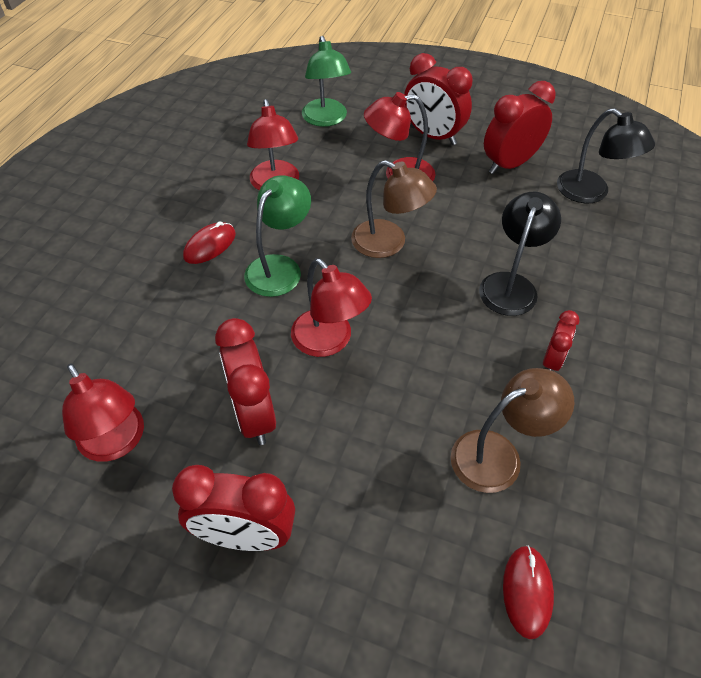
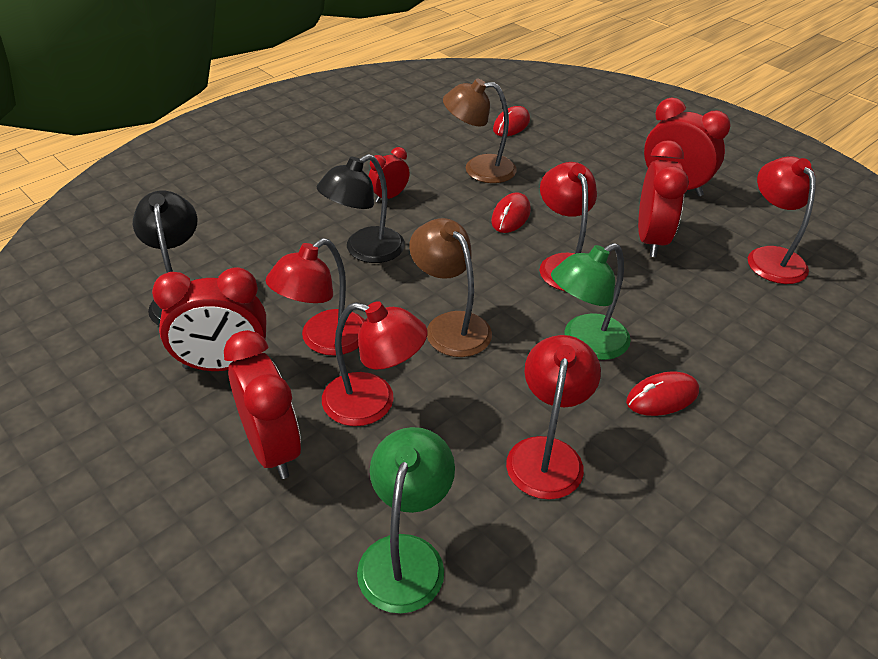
camera: 155 degrees left, 10 degrees down
(414, 387) = (510, 216): none -> red mouse
(466, 200) = (324, 340): none -> red lamp

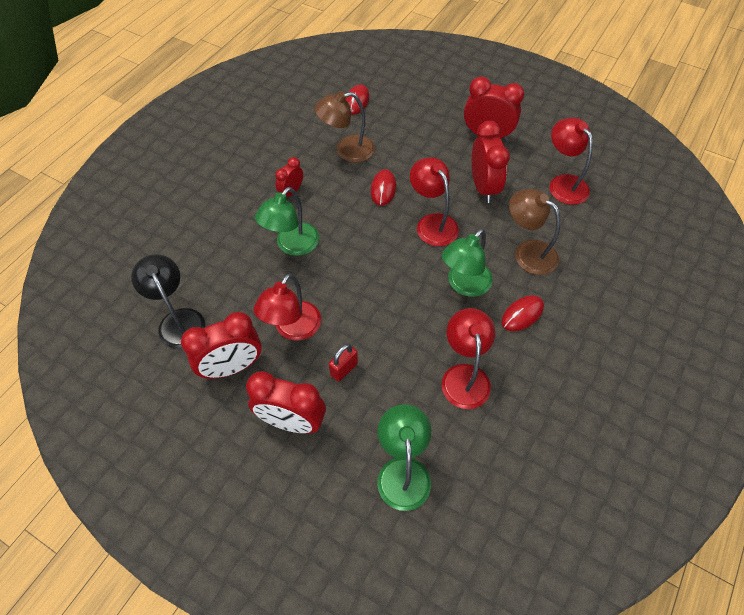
camera: 15 degrees left, 15 degrees up
(272, 449) = (292, 422): red clock -> red clock turned 150 degrees clockwise
(365, 251) = (292, 245): black lamp -> green lamp
(373, 403) = (344, 369): red lamp -> red padlock
(450, 325) = (373, 294): brown lamp -> brown lamp (528, 252)

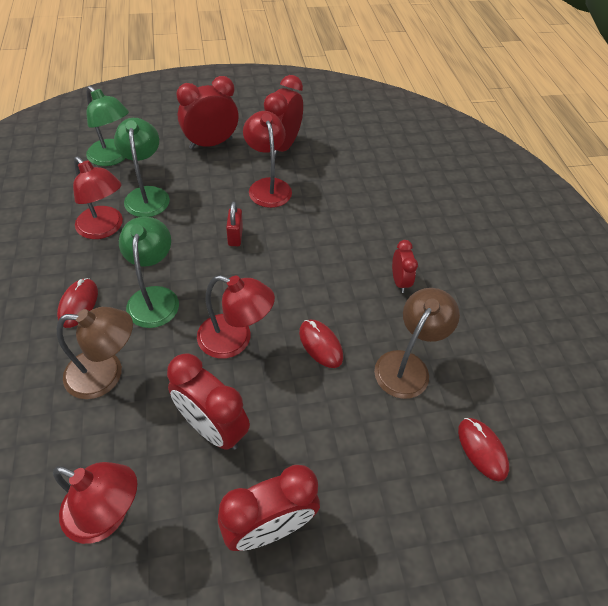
camera: 135 degrees right, 5 degrees down
(178, 320) = (350, 149): black lamp -> none
(292, 245) = (339, 238): green lamp -> green lamp (147, 195)
(344, 369) = (204, 184): red padlock -> red padlock (235, 236)

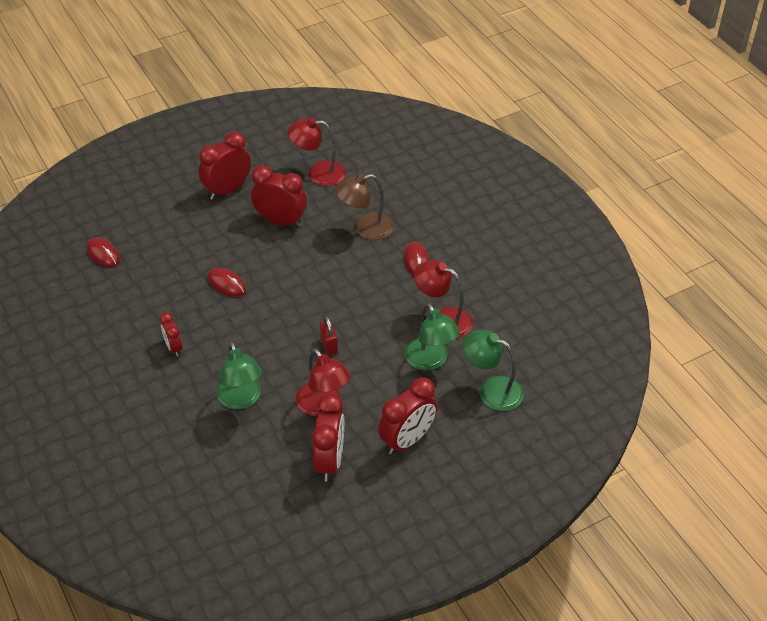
camera: 165 degrees right, 5 degrees down
(154, 297) = (365, 281): green lamp -> green lamp (241, 400)
(235, 340) = (290, 270): red lamp -> none
(407, 365) = (159, 288): brown lamp -> none

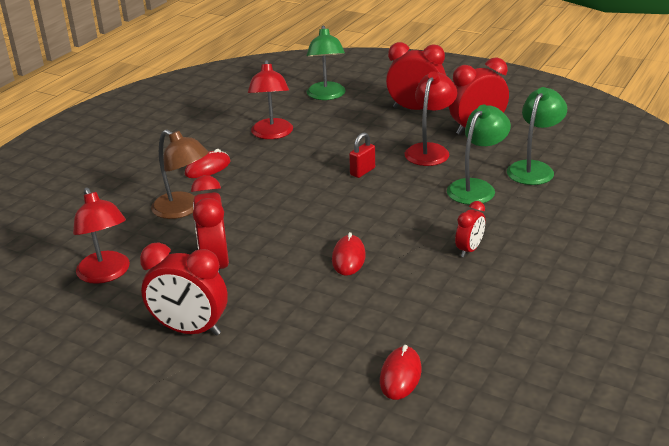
camera: 120 degrees left, 15 degrees down
(430, 361) = (325, 125): green lamp -> green lamp (534, 168)

